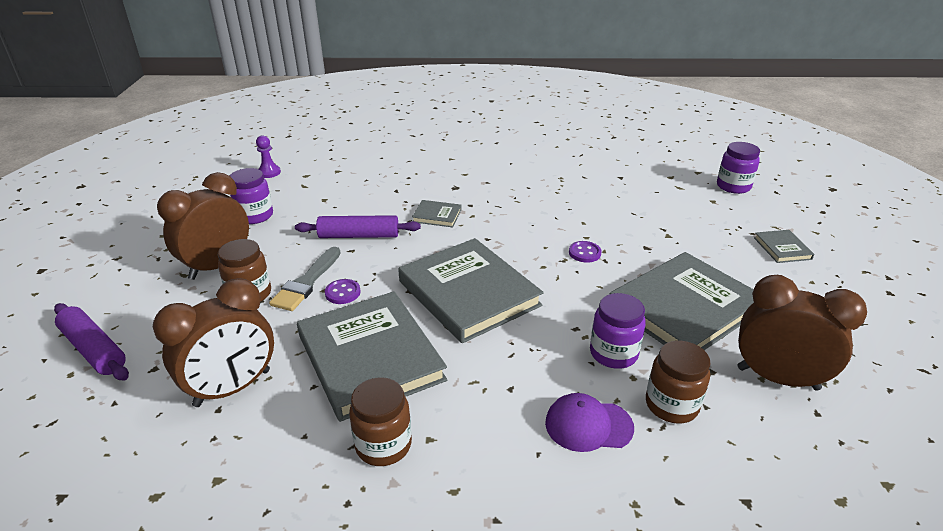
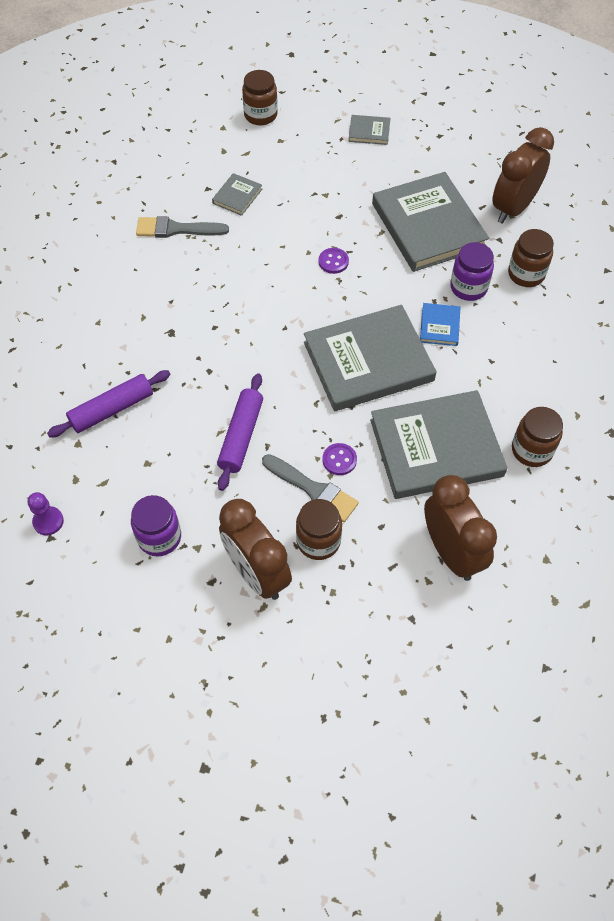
camera: 75 degrees left, 25 degrees up
(94, 349) = (371, 677): purple rolling pin -> purple rolling pin (112, 409)
(437, 216) = (226, 360): grey book -> grey book (237, 196)
(541, 337) = (439, 326): none -> blue book
(564, 171) = (176, 229): none -> grey brush
(588, 425) = (535, 326): purple cap -> none
(733, 186) = (260, 115): purple jar -> brown jar

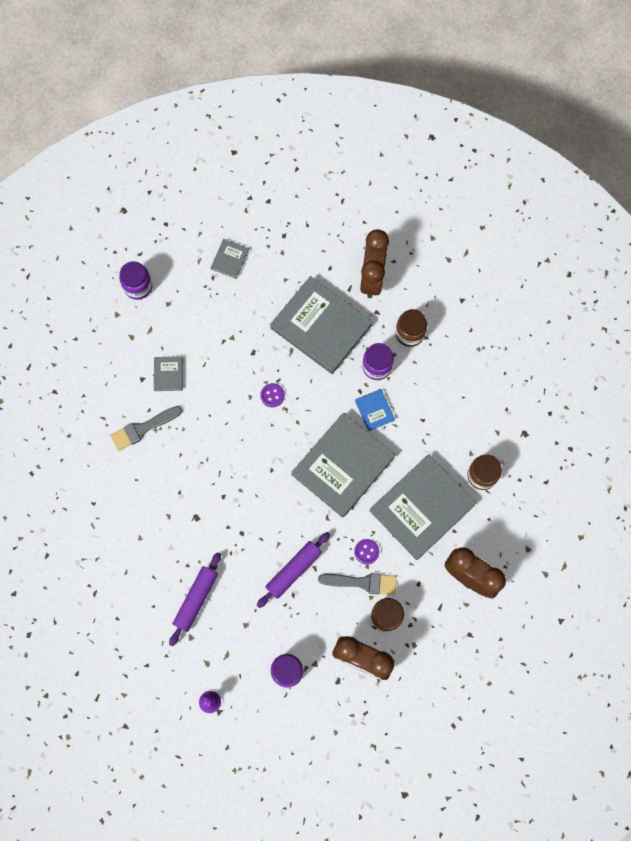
camera: 30 degrees left, 15 degrees up
(241, 436) = (293, 570): purple rolling pin -> purple rolling pin turned 60 degrees clockwise
(260, 115) = (138, 286): brown jar -> purple jar
(369, 132) = (230, 259): grey book -> grey book turned 45 degrees counterclockwise

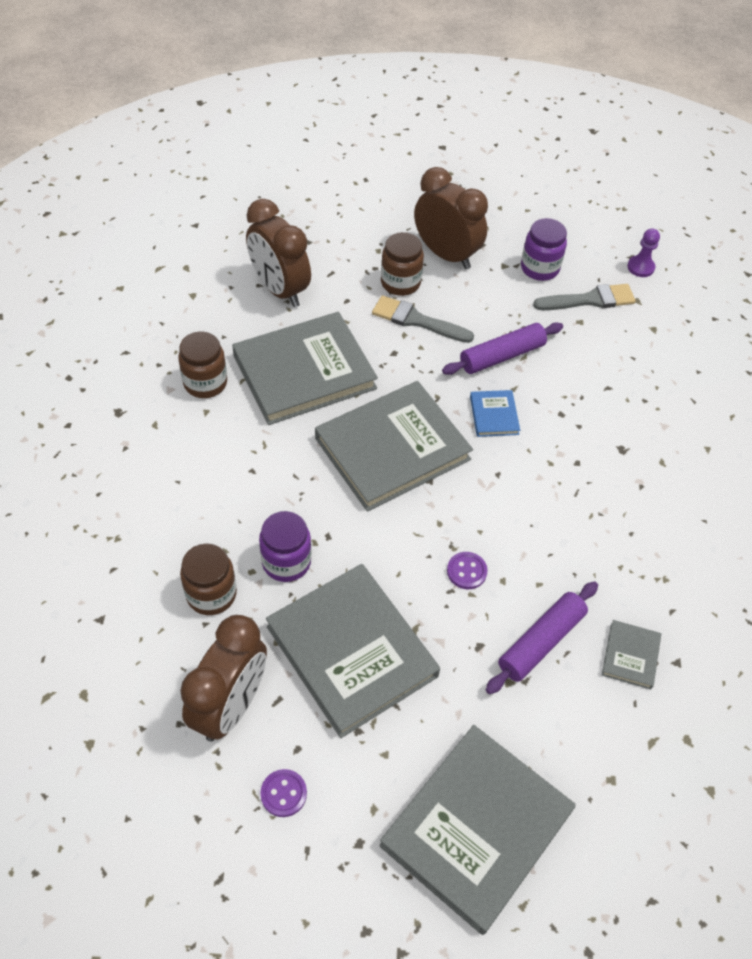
camera: 165 degrees left, 20 degrees down
(138, 286) = (663, 832): purple jar -> none
(143, 428) = (685, 586): grey brush -> grey brush (589, 300)
(196, 599) = (639, 362): purple rolling pin -> purple rolling pin (541, 642)
(230, 259) = (477, 828): grey book -> grey book, size x2.32
(366, 551) = (399, 348): purple button -> purple button (283, 793)
(374, 410) = (317, 503): blue book -> blue book (494, 415)

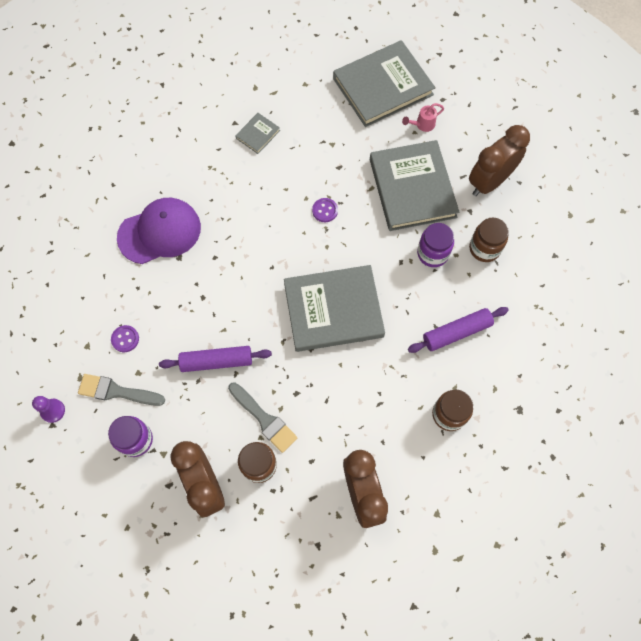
camera: 155 degrees left, 15 degrees up
(283, 793) = (473, 131): purple button -> purple button (125, 339)
(304, 372) = (371, 399): grey book -> none
(377, 773) = (422, 125): none -> pink watering can
(494, 415) = (250, 312): blue book -> none
(541, 642) = (303, 158): purple rolling pin -> purple rolling pin (456, 332)
(667, 469) = (159, 232): none -> purple cap

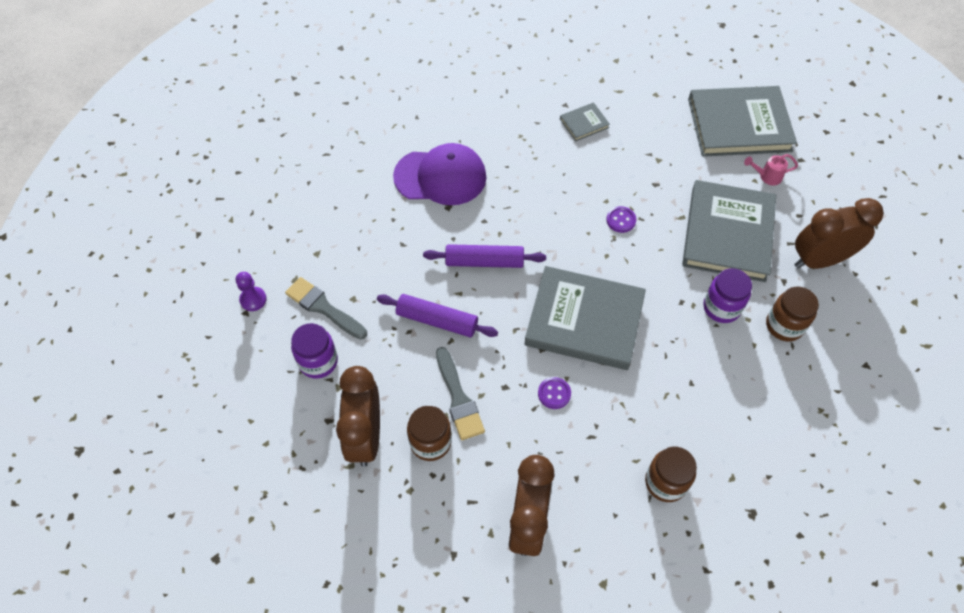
camera: 25 degrees right, 10 degrees down
(125, 339) = (356, 262): purple button -> purple button (554, 393)
(456, 332) = (713, 399): purple rolling pin -> purple rolling pin (484, 262)

